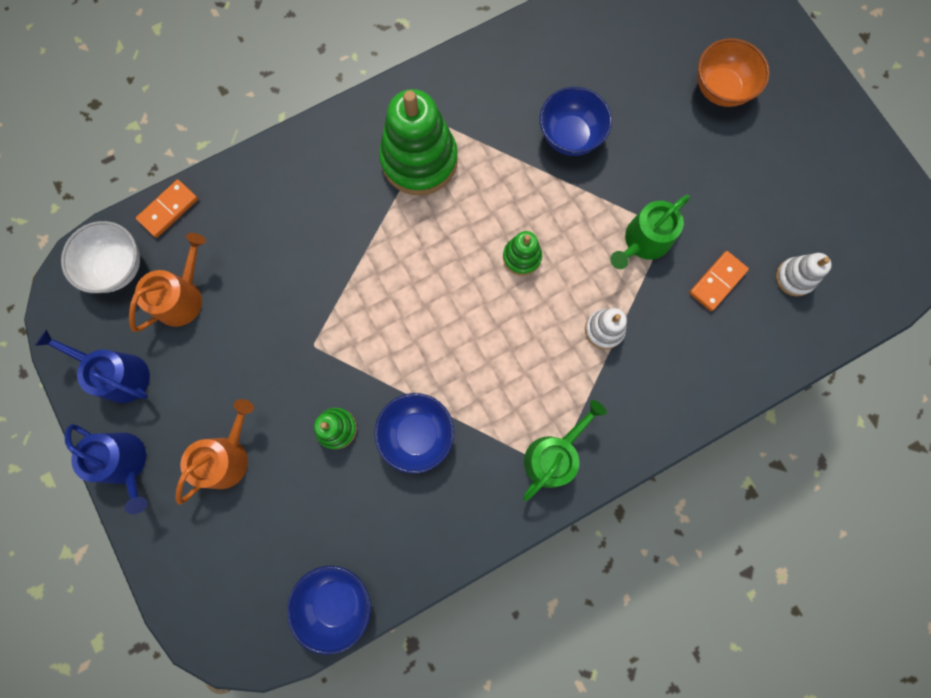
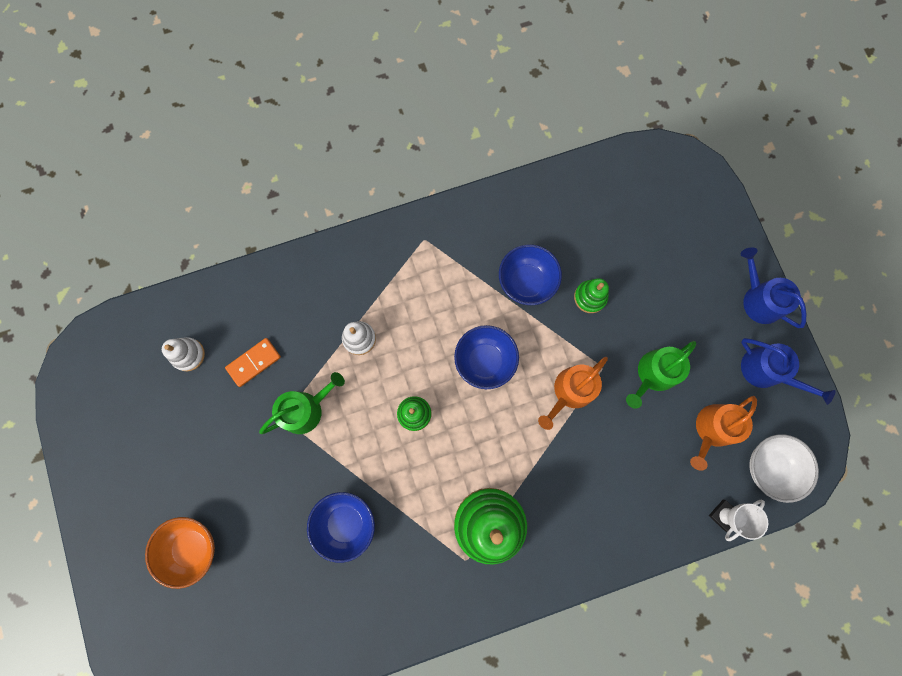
camera: 170 degrees left, 0 degrees up
(169, 210) = (724, 515): orange domino -> white trophy
(227, 456) = (678, 290): orange watering can -> orange watering can (570, 392)
(336, 601) = (602, 175): blue bowl -> blue bowl (485, 361)
(553, 455) = (422, 248): green watering can -> green watering can (654, 374)

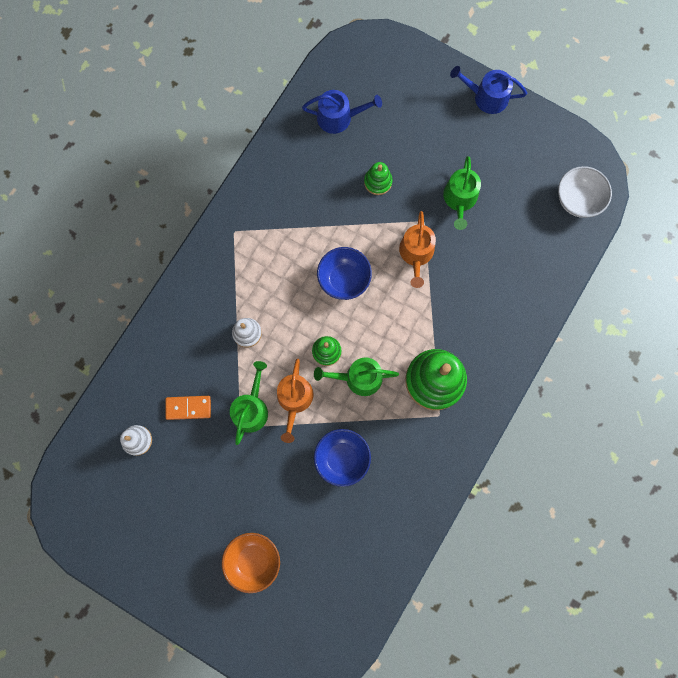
camera: 40 degrees left, 0 degrees up
(254, 363) = (188, 408): orange domino -> orange domino turned 75 degrees clockwise
(422, 462) = (358, 378): none -> green watering can
(526, 282) = (327, 205): blue bowl -> none
(712, 429) = (524, 205): orange watering can -> orange watering can (294, 400)
(724, 515) = (574, 253): white trophy -> none
(766, 371) = (528, 140): blue watering can -> blue watering can (339, 117)

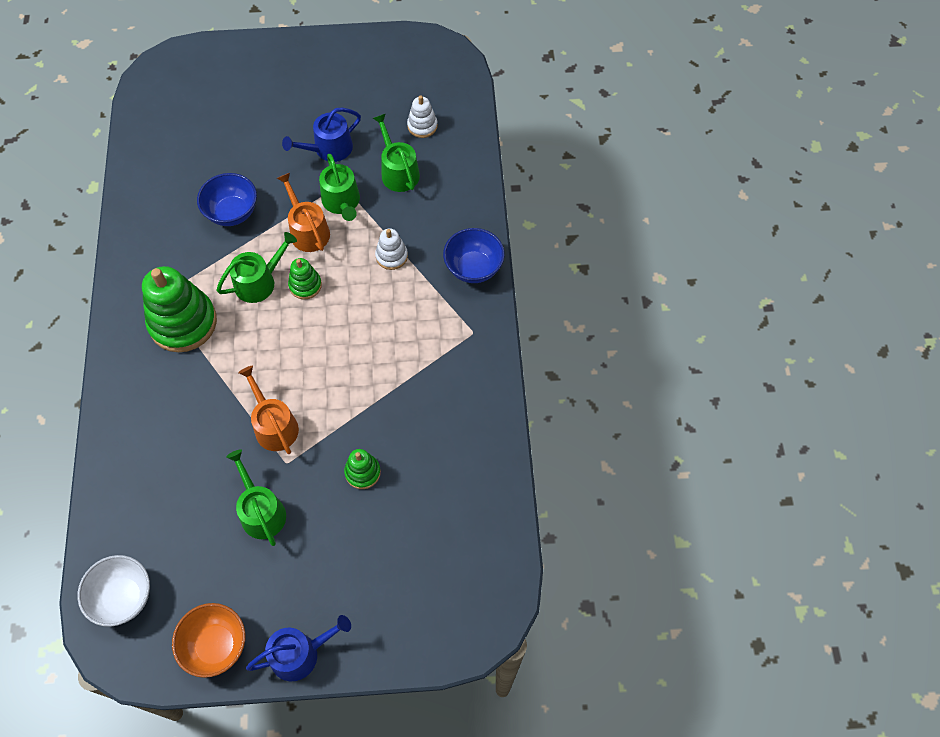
camera: 145 degrees right, 15 degrees down
(188, 408) = (398, 171): orange domino -> green watering can
(253, 560) = (260, 104): orange bowl -> orange bowl (216, 645)
(339, 117) = (453, 514): blue watering can -> blue watering can (329, 149)
(344, 279) = (332, 356): blue bowl -> blue bowl (473, 268)

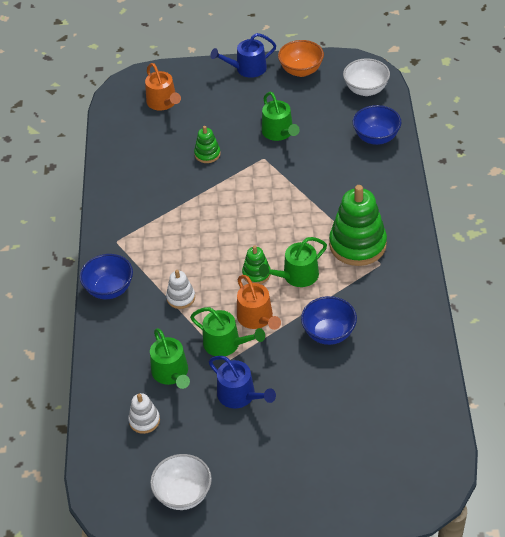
camera: 175 degrees left, 15 degrees down
(127, 497) = (376, 137): none -> blue bowl
(274, 425) = (274, 179): orange watering can -> orange watering can (163, 102)
(329, 149) = (240, 395): blue watering can -> blue watering can turned 75 degrees clockwise
(342, 202) = (226, 344): green watering can -> green watering can turned 135 degrees clockwise
(382, 63) = (183, 494): none -> white bowl

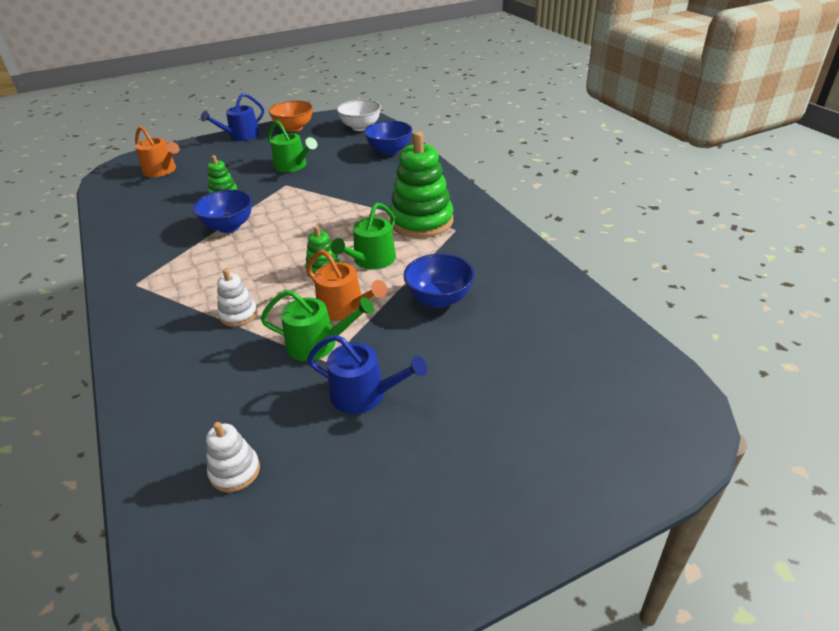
camera: 25 degrees left, 10 degrees down
(109, 289) = (137, 331): blue bowl -> blue bowl (229, 226)
(171, 373) = (256, 398): green watering can -> none
(183, 494) = (340, 562): white bowl -> none

